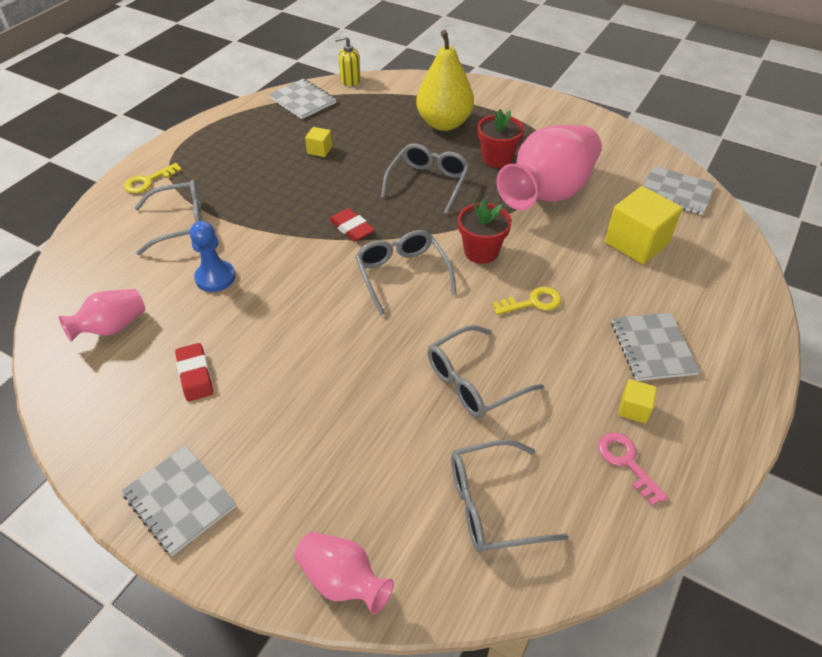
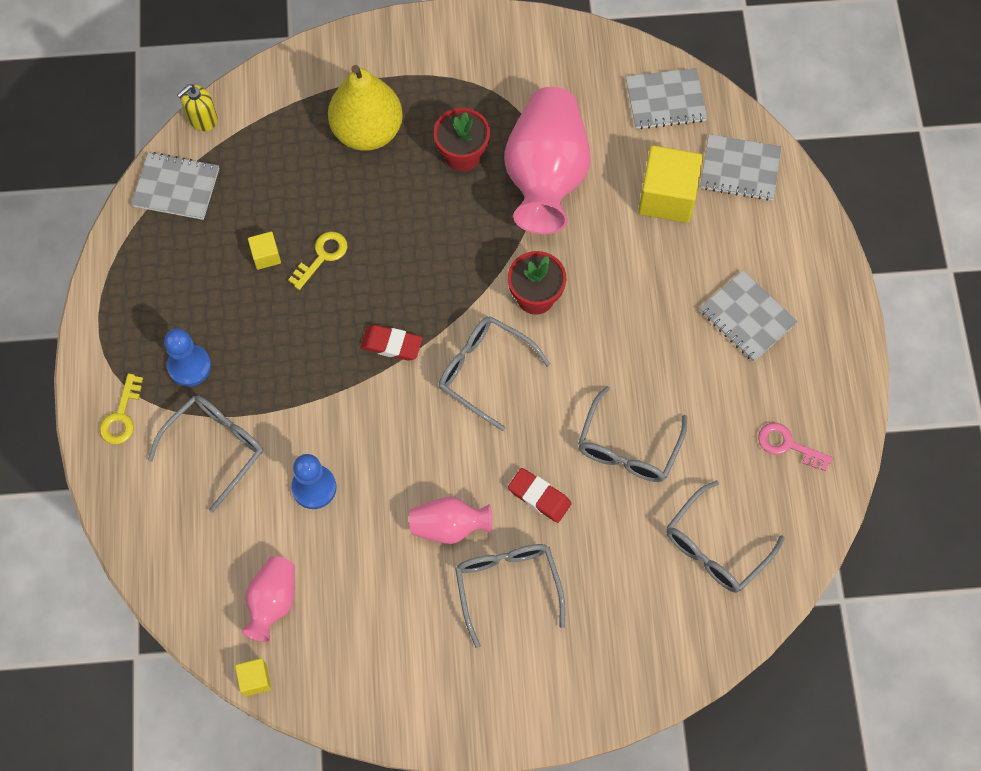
camera: 35 degrees left, 20 degrees up
(180, 500) = (487, 702): grey notebook -> grey notebook (740, 169)
(195, 375) = (395, 595): red eraser -> red eraser (539, 497)
(215, 178) = (189, 366): none -> blue pawn
(342, 580) = (655, 675): pink vase -> pink vase (449, 526)
(428, 183) = (418, 234): grey glasses -> grey glasses (507, 586)
(532, 302) = (621, 330): yellow key -> yellow key (322, 257)
(634, 409) = (766, 391): yellow cube -> yellow cube (255, 679)

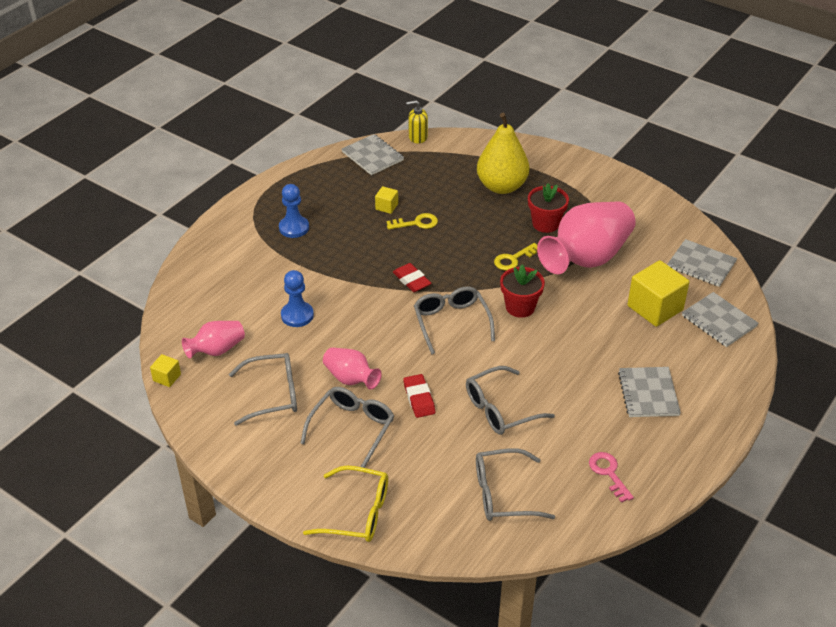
camera: 40 degrees right, 25 degrees down
(121, 416) = (236, 228): yellow key -> yellow key (513, 259)
(216, 447) = (267, 268): grey glasses -> grey glasses (273, 394)
(604, 680) = (357, 513): none -> yellow glasses

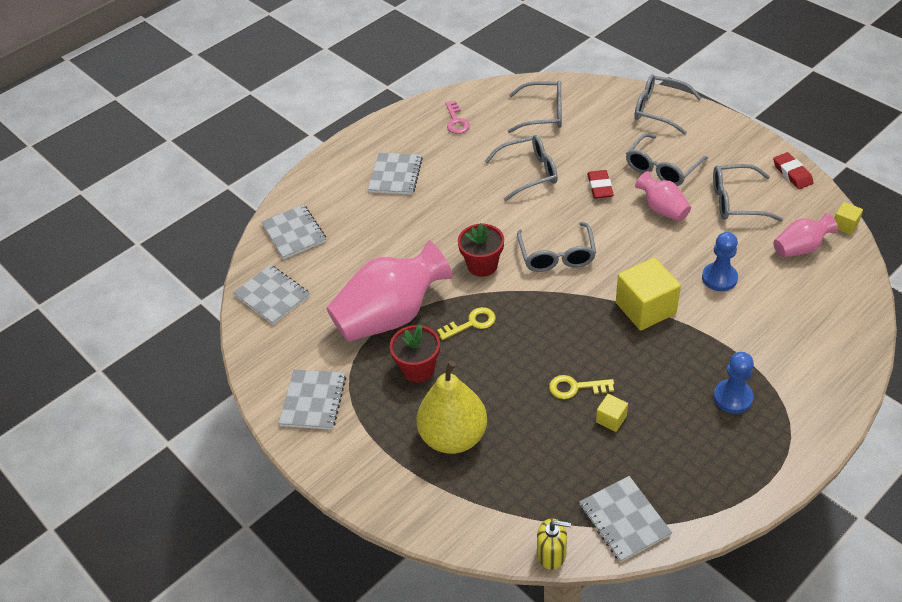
camera: 165 degrees left, 5 degrees up
(357, 513) = (658, 110): yellow glasses -> grey glasses
(411, 280) = (591, 308): red eraser -> red eraser (792, 173)
(618, 197) = (313, 400): none -> grey notebook
(655, 308) = (347, 252): yellow cube -> yellow cube (645, 308)

